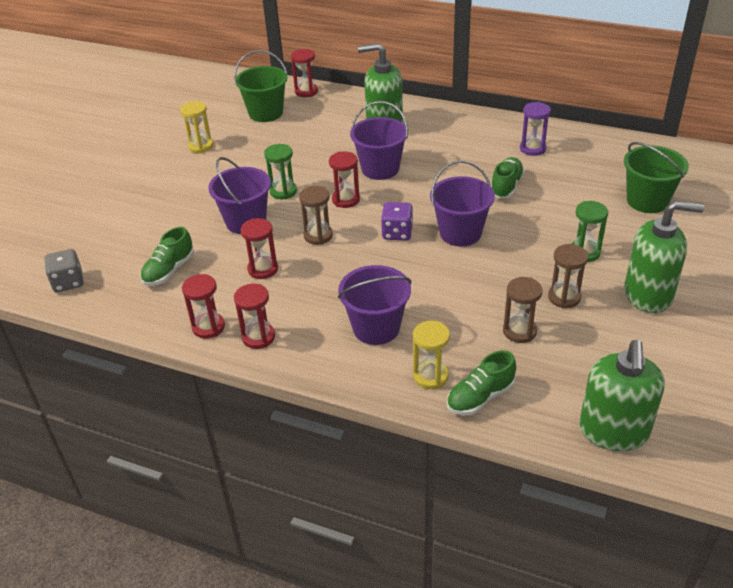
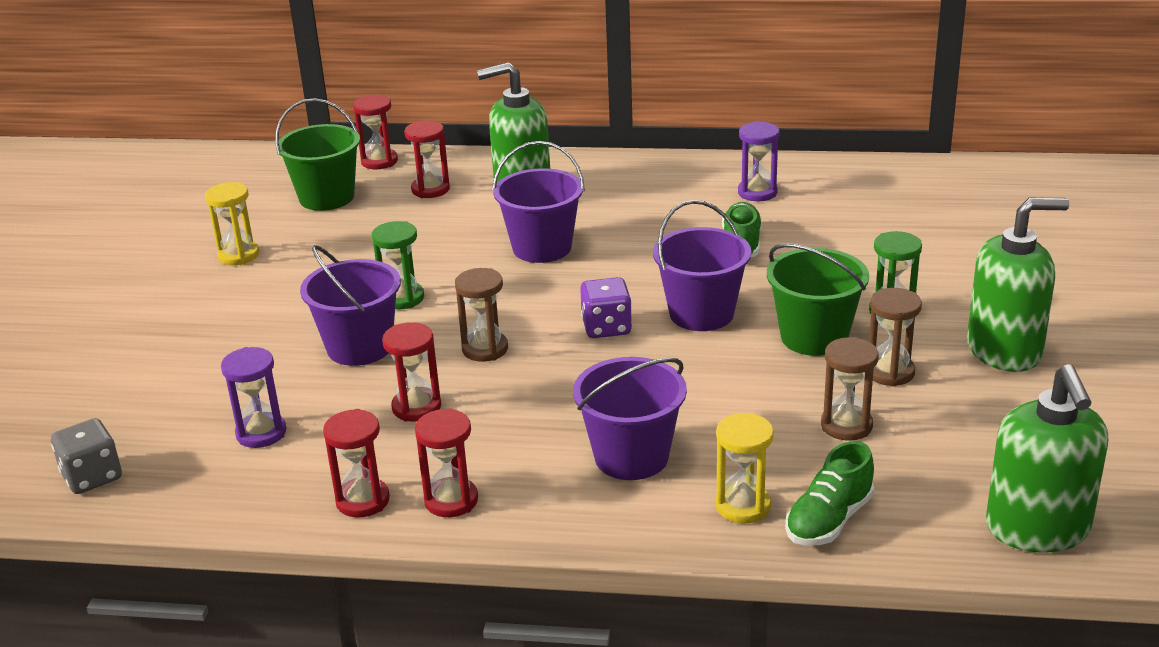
camera: 15 degrees left, 10 degrees down
(169, 270) = (261, 433): green shoe -> purple hourglass
(346, 200) = (507, 295): red hourglass -> red hourglass (430, 189)
(647, 201) = (948, 235): green bucket -> green bucket (814, 337)

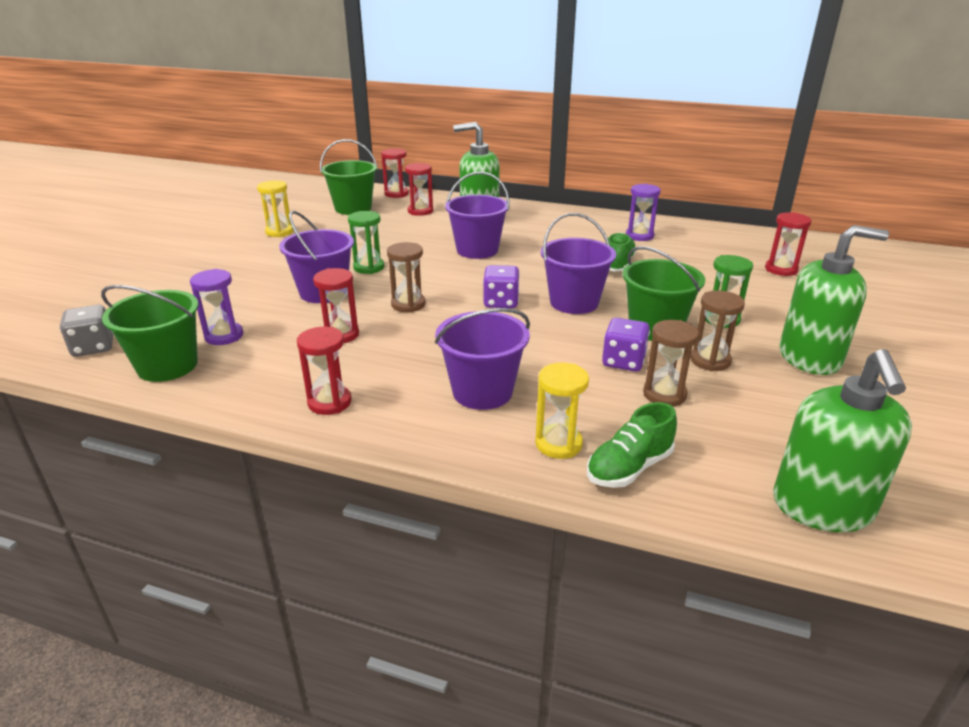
camera: 10 degrees right, 0 degrees up
(213, 486) = (167, 366): none -> green bucket
(363, 500) = (265, 392): red hourglass -> red hourglass (781, 269)
(787, 390) = (623, 361): none -> purple dice

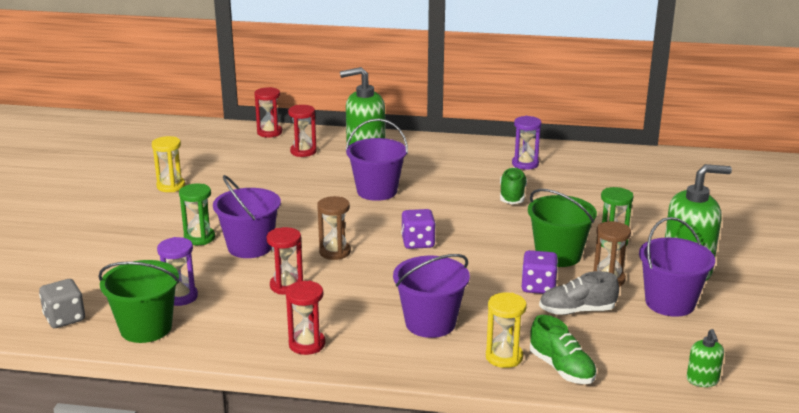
camera: 10 degrees left, 5 degrees down
(353, 208) = (232, 153): green bucket -> none
(369, 267) = (280, 218): green hourglass -> green hourglass (199, 238)
(574, 302) = (483, 237): purple bucket -> purple bucket (670, 303)
(629, 468) = (561, 368): green shoe -> green shoe turned 75 degrees counterclockwise
(664, 394) = (577, 311): brown hourglass -> grey shoe
(781, 269) = (656, 189): red hourglass -> none
(822, 507) = (702, 380): green soap dispenser -> green soap dispenser, size x0.46

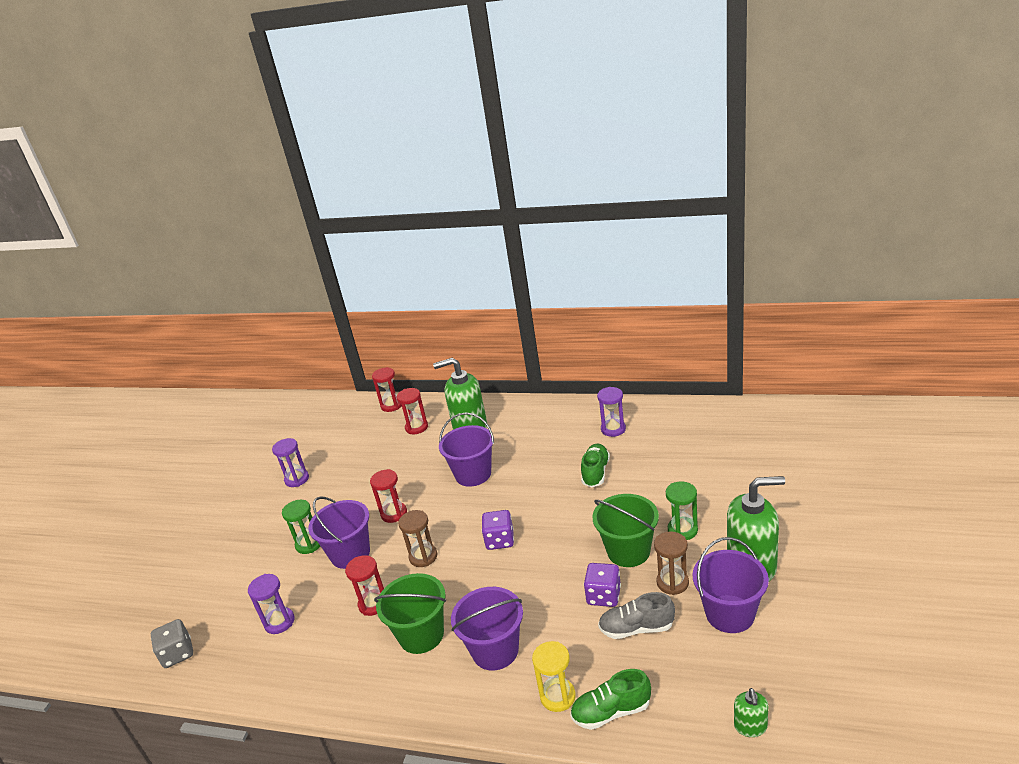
camera: 10 degrees right, 5 degrees up
(146, 328) = (243, 664): green bucket -> green bucket (421, 635)
(171, 186) = (297, 479): yellow hourglass -> purple hourglass
(307, 344) = (378, 683): red hourglass -> red hourglass (394, 513)
(561, 368) = (611, 712): green shoe -> green shoe turned 105 degrees clockwise

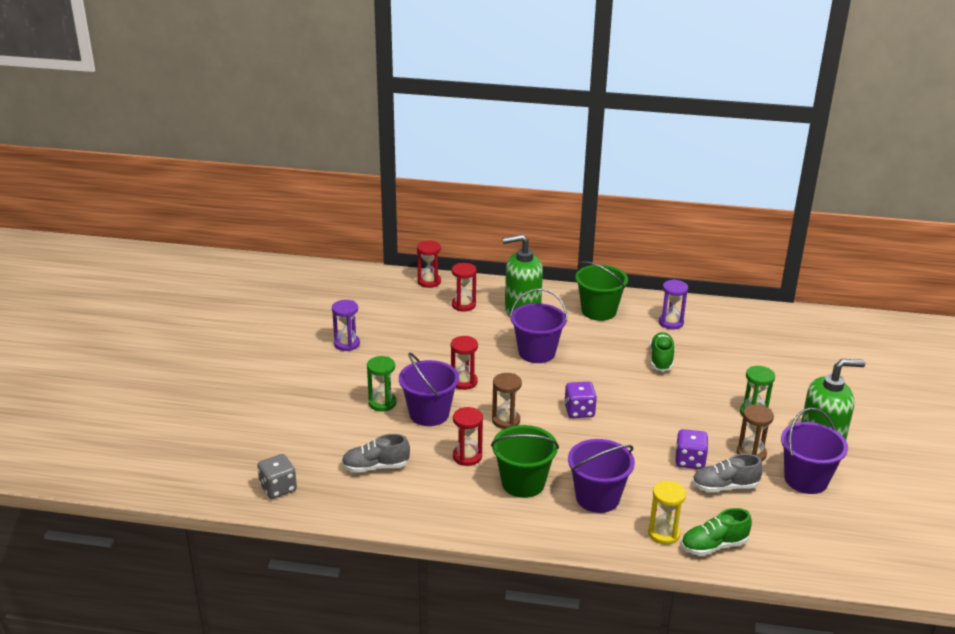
camera: 10 degrees left, 0 degrees up
(279, 622) = (375, 467): purple hourglass -> grey shoe
(628, 551) = (706, 427): green bucket -> green bucket (599, 311)
(750, 726) = (834, 559): green soap dispenser -> none

